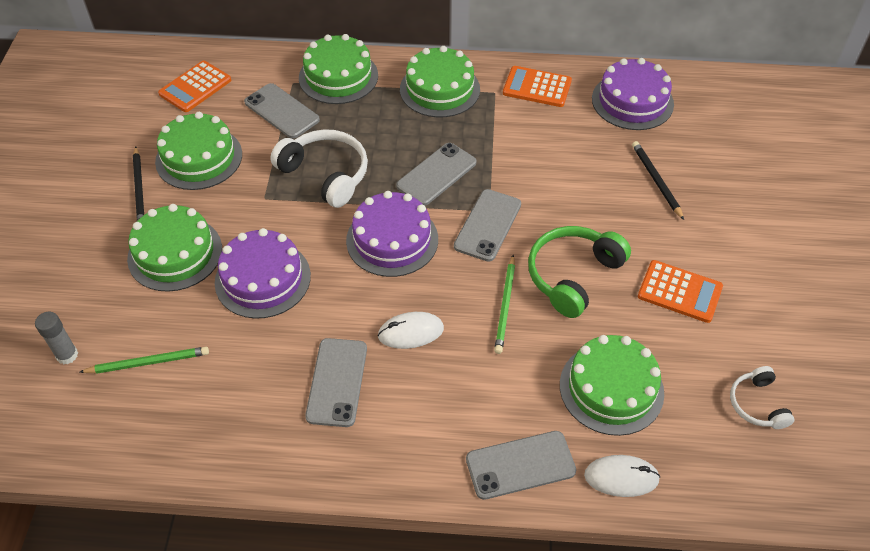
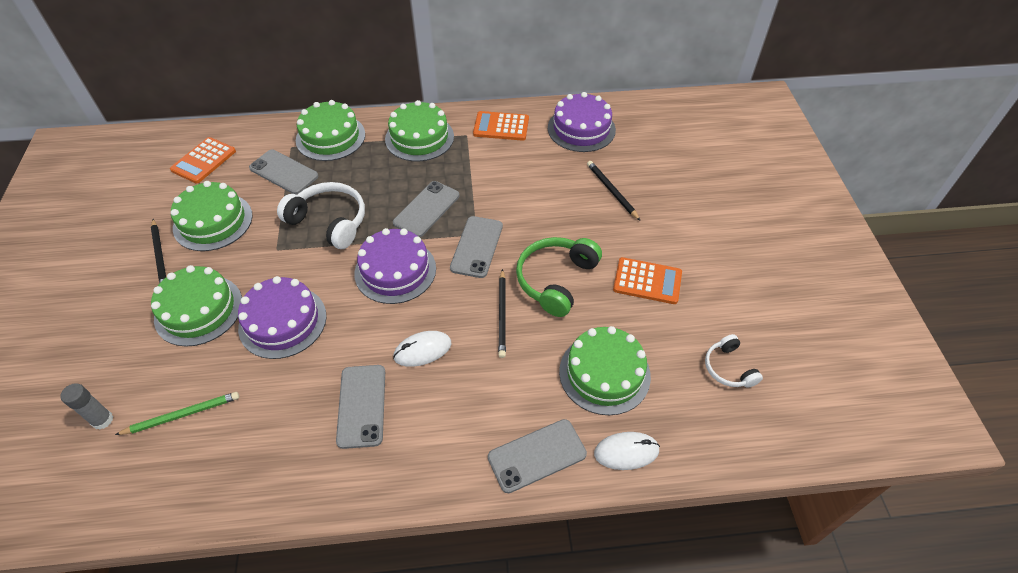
camera: 10 degrees left, 0 degrees up
(505, 306) = (502, 314): green pencil -> black pencil

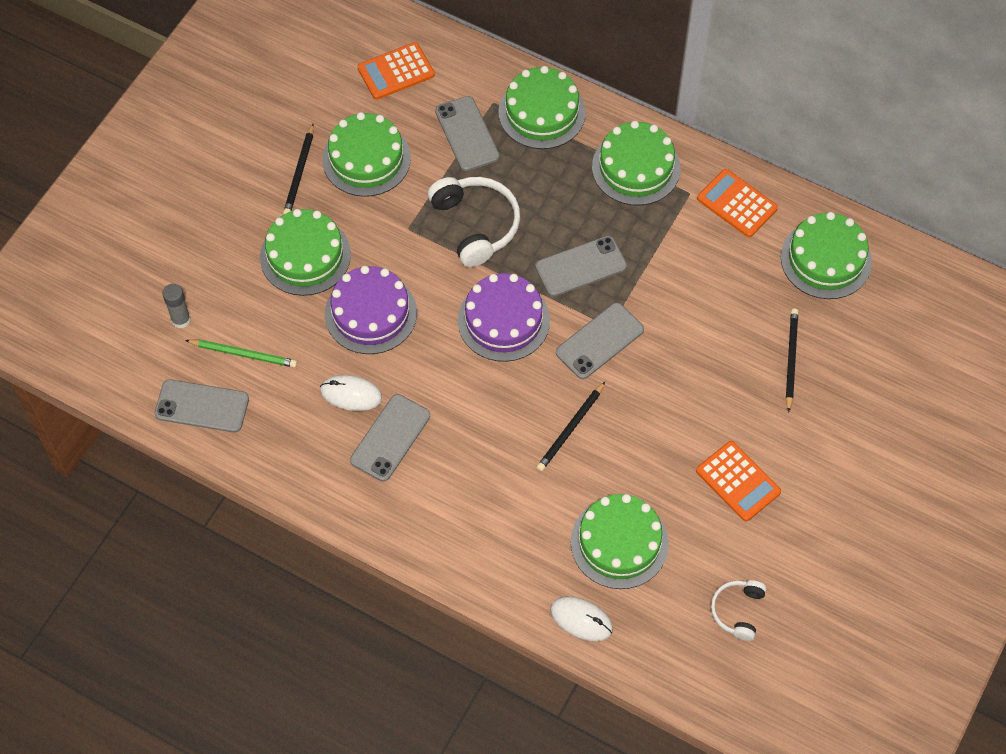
camera: 35 degrees right, 10 degrees up
(422, 350) = (474, 419): white mouse -> white mouse (351, 394)
(537, 455) = (504, 573): grey phone -> grey phone (202, 406)
(556, 280) = (649, 424): green headphones -> none
(581, 129) = (826, 259): purple cake -> green cake

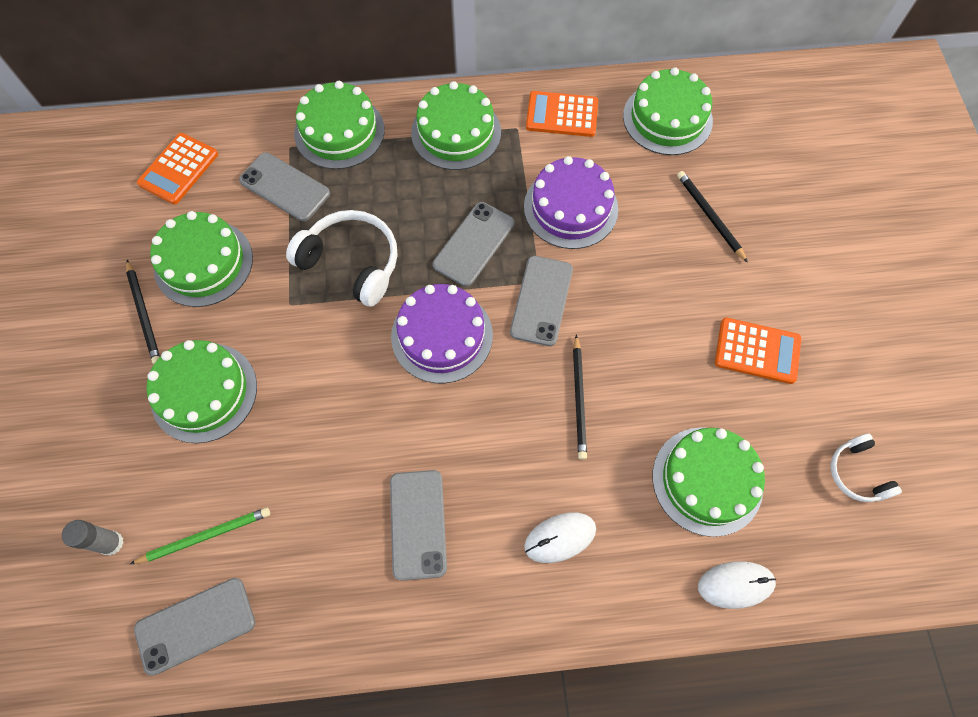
camera: 35 degrees left, 5 degrees up
(351, 394) = (347, 505): white mouse -> white mouse (560, 537)
(370, 313) = (310, 408): purple cake -> purple cake (570, 208)

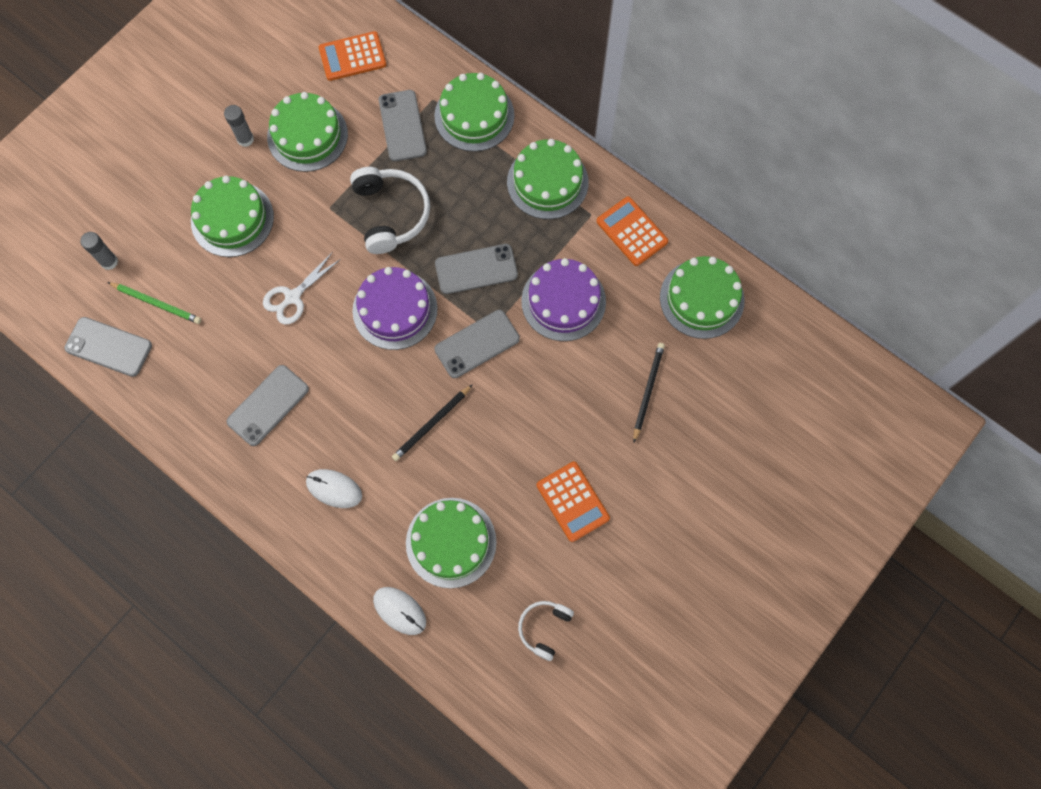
camera: 45 degrees right, 5 degrees up
(144, 314) = (245, 139): black pencil -> grey glue stick
(337, 407) = (293, 297): none -> white scissors

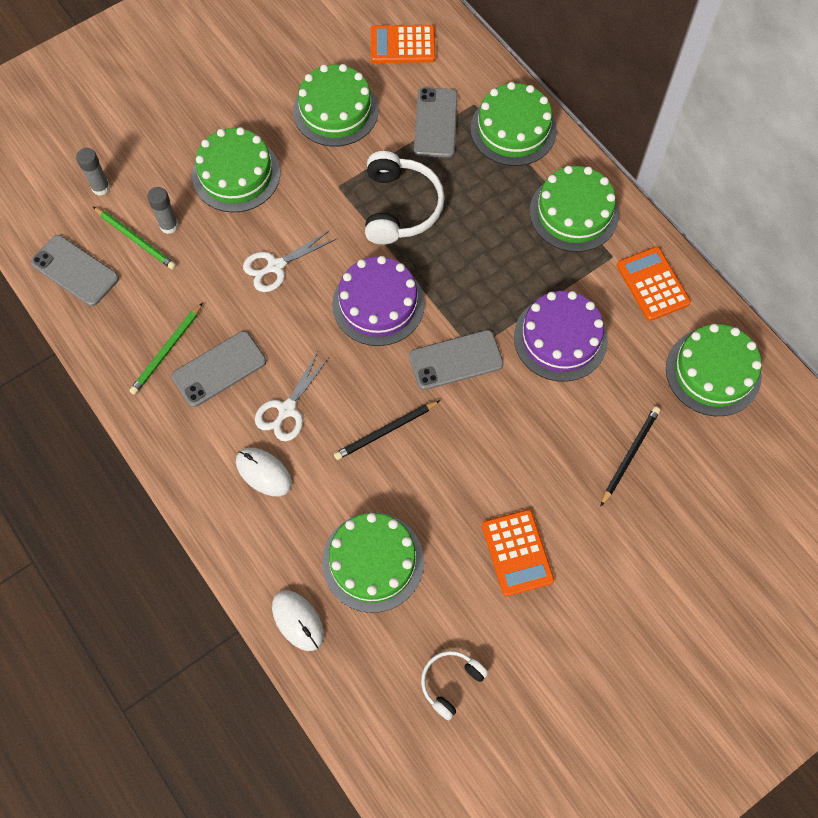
camera: 15 degrees right, 5 degrees down
(215, 400) = (167, 351): none -> green pencil
(245, 139) = (272, 100): grey glue stick -> grey glue stick (169, 225)
(339, 426) = (287, 409): none -> white scissors
(476, 269) = (475, 283): grey phone -> none

